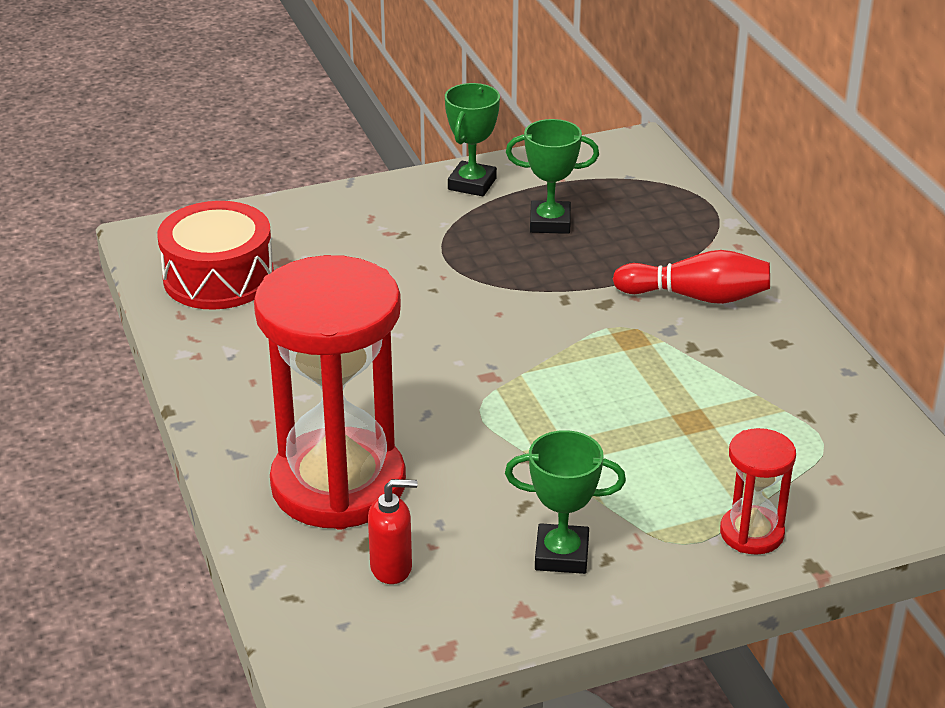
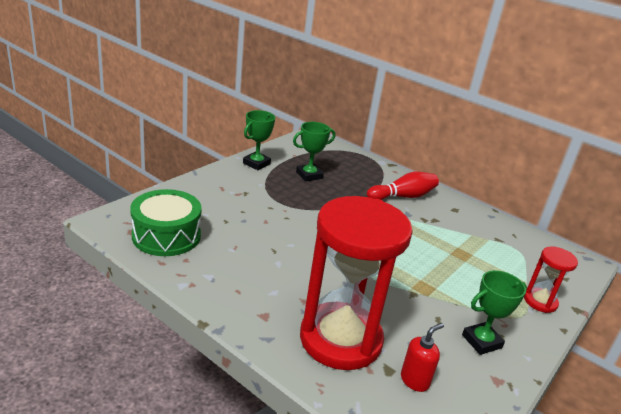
camera: 35 degrees left, 5 degrees down
(218, 277) = (166, 236): red drum -> green drum
(472, 184) = (256, 163): green trophy -> green trophy turned 45 degrees clockwise

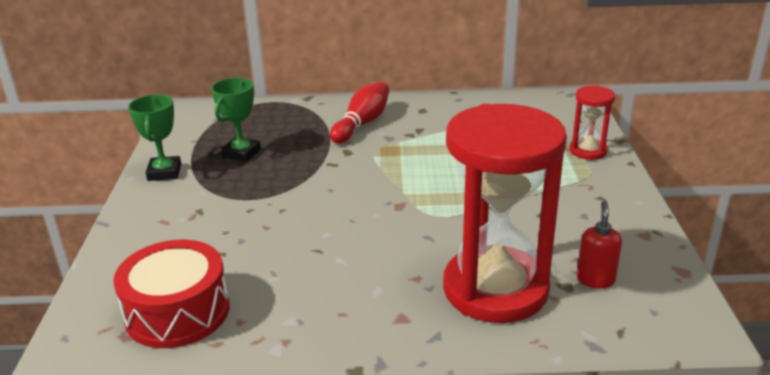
camera: 35 degrees left, 0 degrees up
(166, 236) = (177, 312): green drum -> red drum
(481, 341) = (594, 212): green trophy -> none

